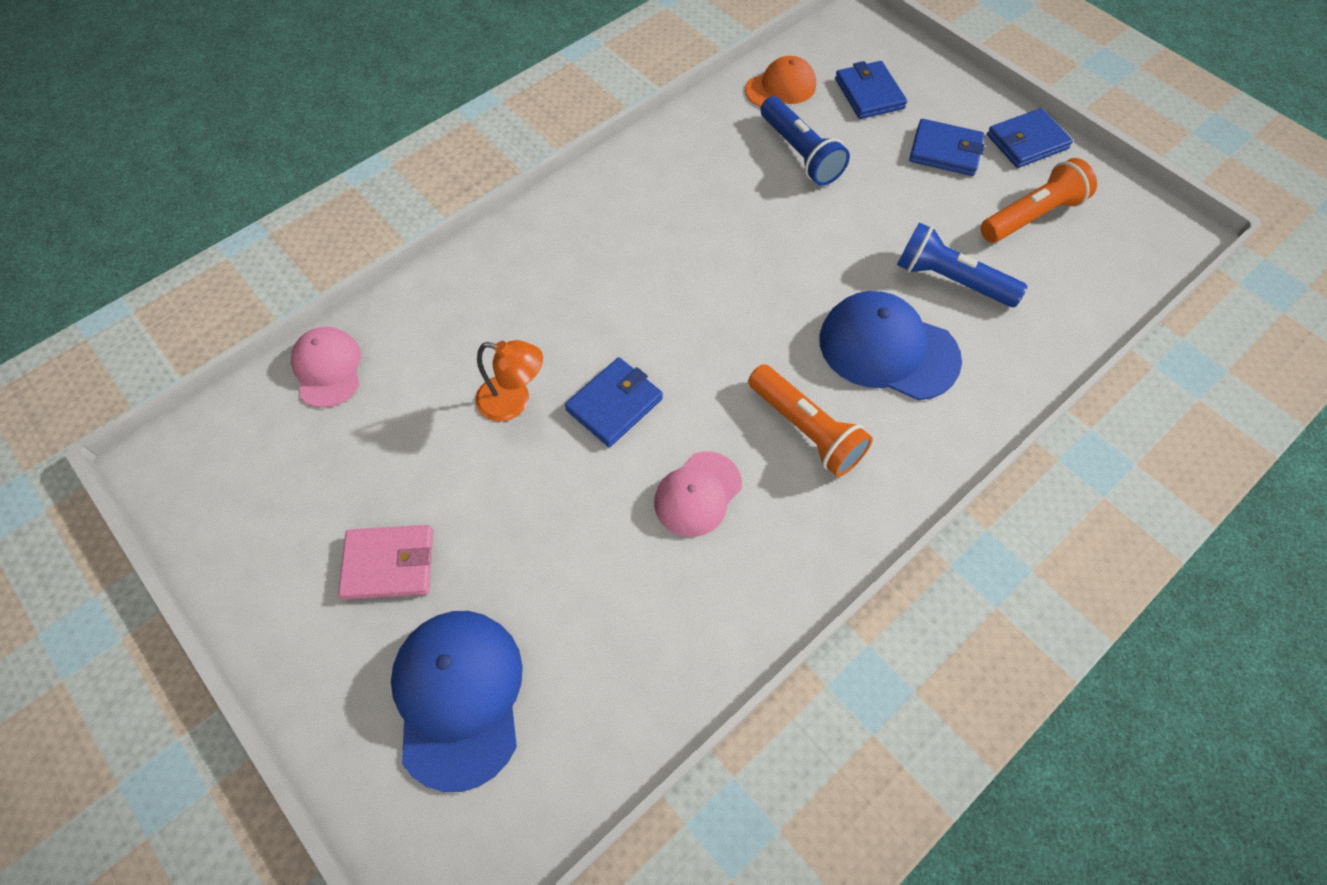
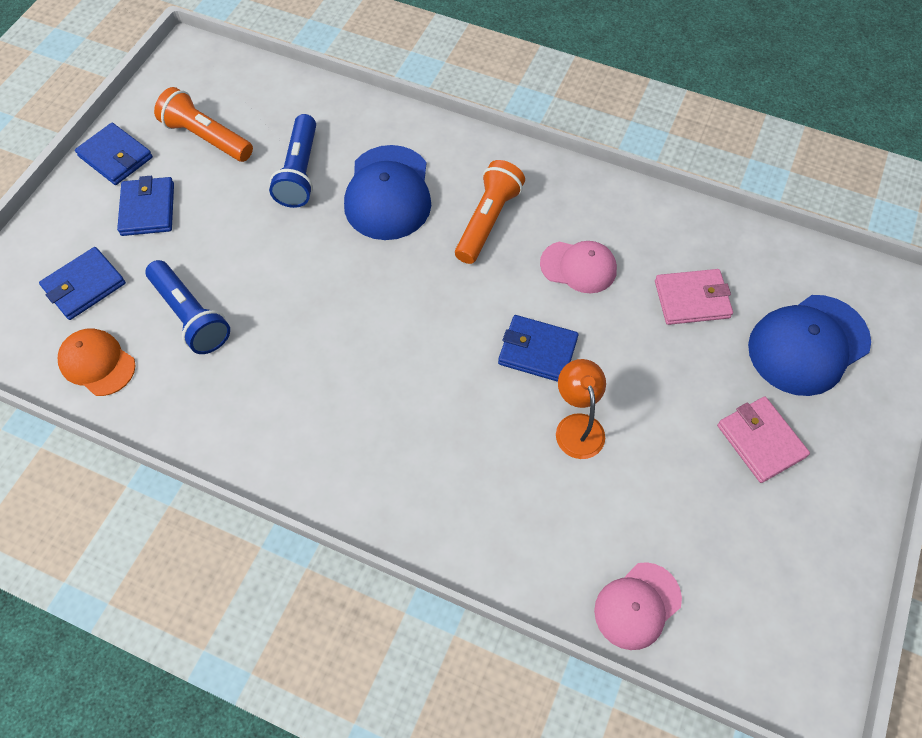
camera: 115 degrees left, 0 degrees up
(591, 595) = (692, 299): none -> pink wallet
(800, 153) = (191, 316): blue flashlight -> blue flashlight turned 105 degrees clockwise

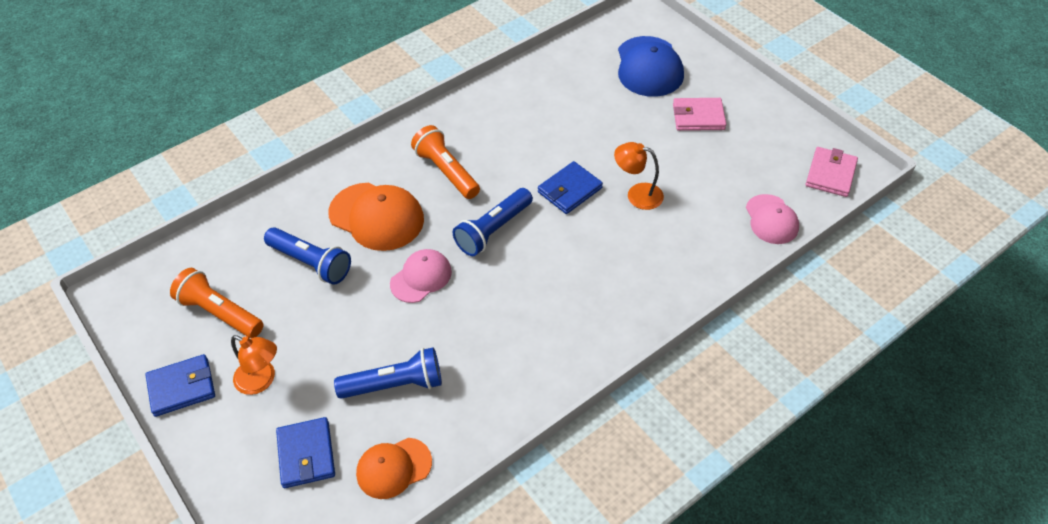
camera: 60 degrees left, 10 degrees down
(148, 209) = (261, 380): blue wallet -> orange lamp
(206, 138) = (220, 313): orange flashlight -> orange flashlight turned 60 degrees clockwise
(388, 193) = (376, 216): blue cap -> orange cap
(432, 304) = (493, 230): none -> blue flashlight
(578, 267) = (520, 142): pink cap -> pink cap (421, 277)
(692, 299) = (583, 100): pink wallet -> pink wallet (830, 174)

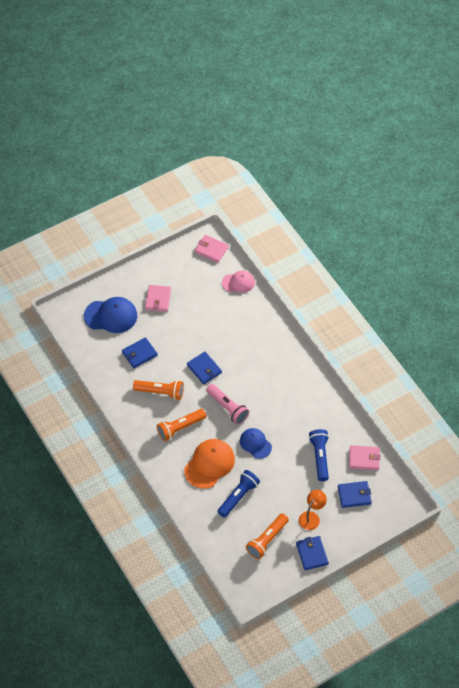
camera: 85 degrees left, 5 degrees up
(394, 468) = (364, 459): orange cap -> pink wallet
(421, 277) = (255, 444): pink cap -> blue cap
(493, 230) = (227, 408): blue flashlight -> pink flashlight
(513, 140) = (160, 392): none -> orange flashlight
(584, 107) = (139, 354): none -> blue wallet
(637, 194) = (212, 338): orange lamp -> none

